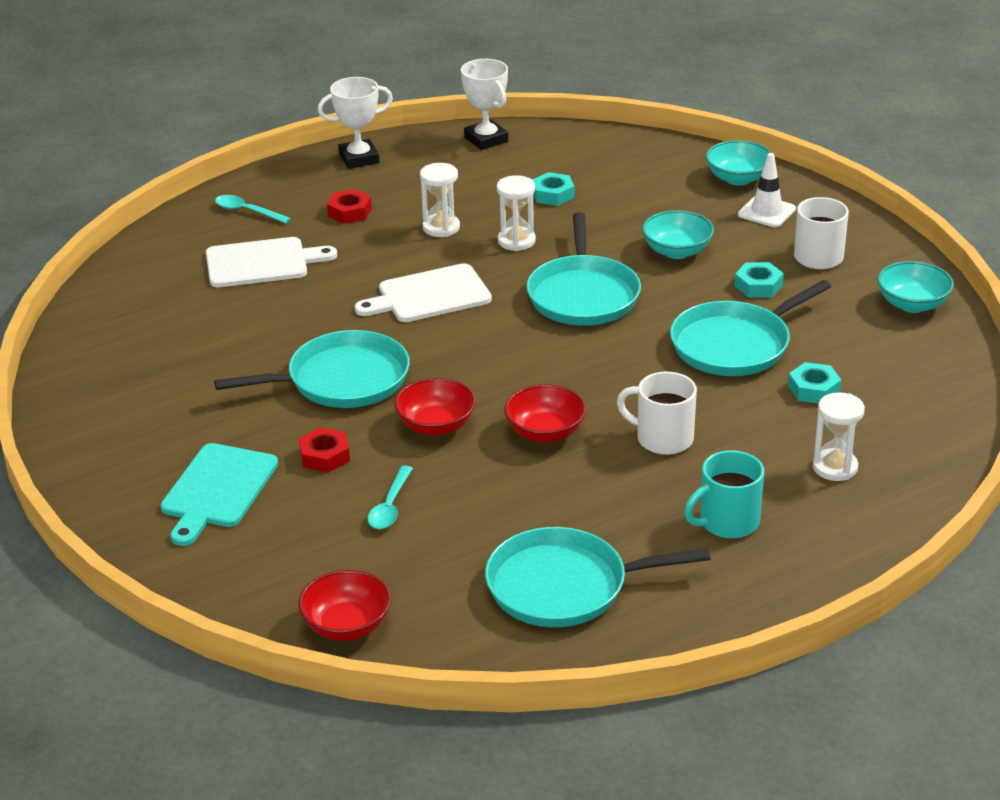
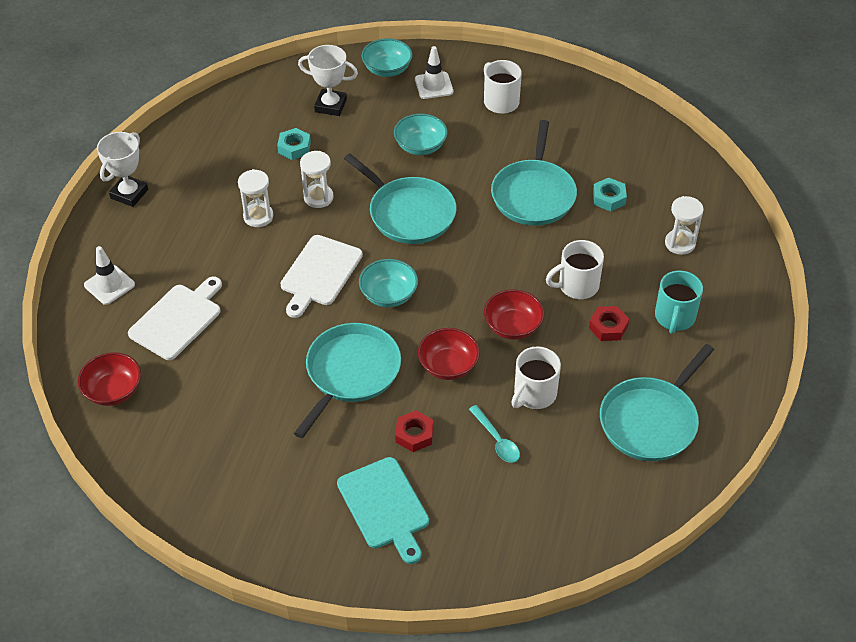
camera: 45 degrees left, 15 degrees up
(247, 211) = (109, 285): turquoise spoon -> white traffic cone
(346, 626) = (579, 537): red bowl -> red bowl (113, 391)
(349, 212) = (182, 241): red nut -> red nut (608, 327)
(481, 494) = (534, 394): none -> white mug
(486, 139) = (195, 128): white trophy -> white trophy (330, 106)
(758, 286) = (495, 143): turquoise nut -> none
(912, 304) = (586, 106): turquoise bowl -> turquoise bowl (389, 295)

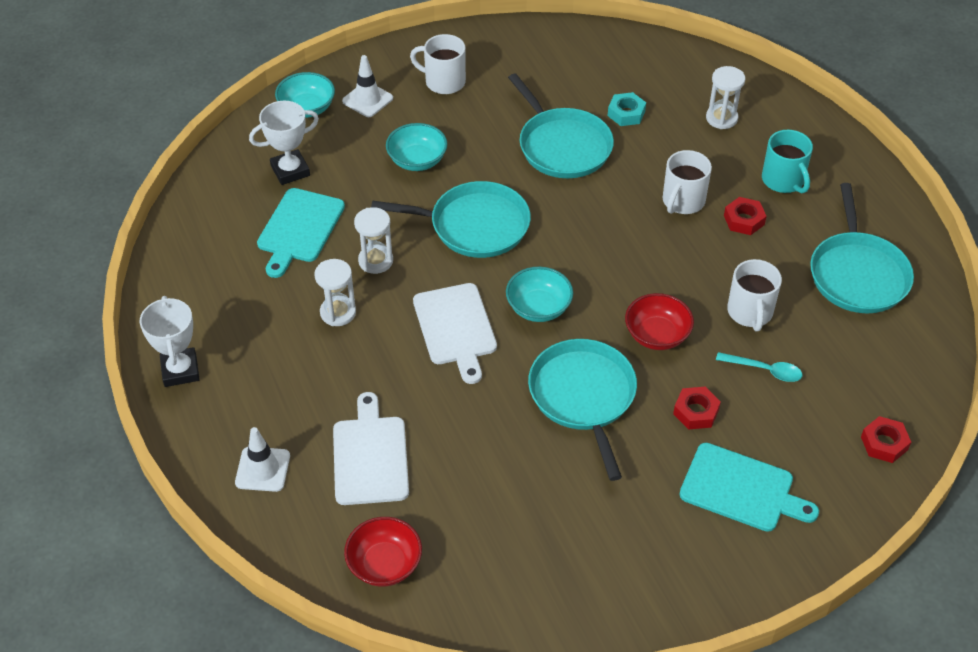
camera: 40 degrees left, 0 degrees up
(294, 147) = (299, 229): turquoise nut -> turquoise cutting board
(512, 326) = (670, 267): red bowl -> none
(524, 550) = (884, 443): none -> red nut

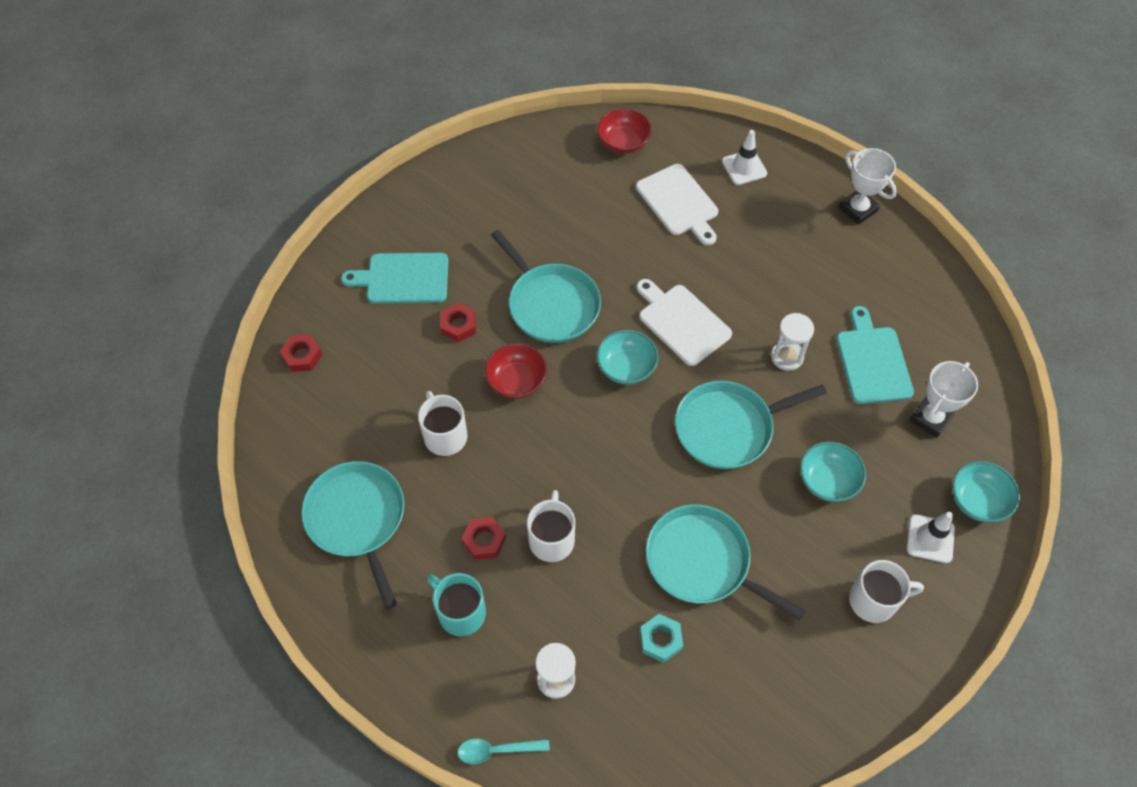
camera: 155 degrees right, 10 degrees up
(338, 312) = (781, 298): white hourglass -> none
(765, 370) = (415, 383): turquoise spoon -> turquoise spoon (496, 750)

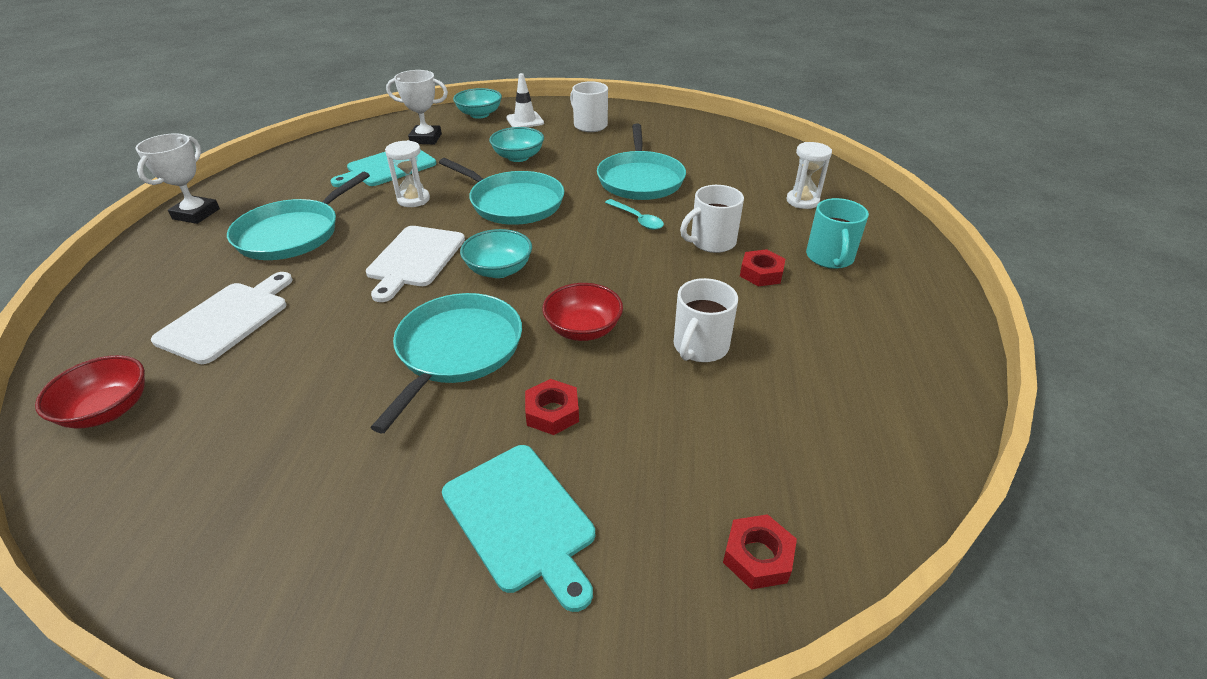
camera: 125 degrees left, 20 degrees down
(357, 519) = (857, 358): turquoise pan -> turquoise pan (293, 234)
(496, 750) = (879, 204): turquoise spoon -> turquoise spoon (637, 219)
(660, 640) = (716, 176): turquoise nut -> none
(744, 167) = (144, 294): white traffic cone -> none

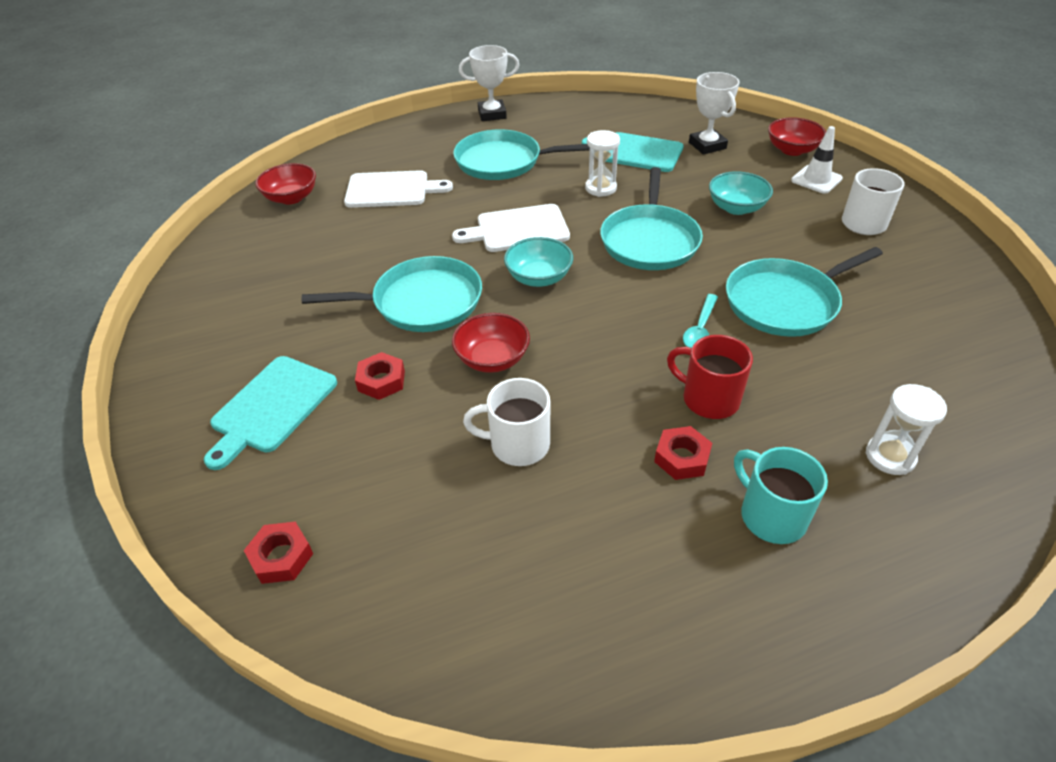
camera: 65 degrees right, 5 degrees up
(479, 114) = (792, 150): turquoise bowl -> red bowl
(711, 242) = (708, 399): white mug -> red mug
(830, 258) = (771, 515): turquoise mug -> turquoise mug turned 75 degrees clockwise

